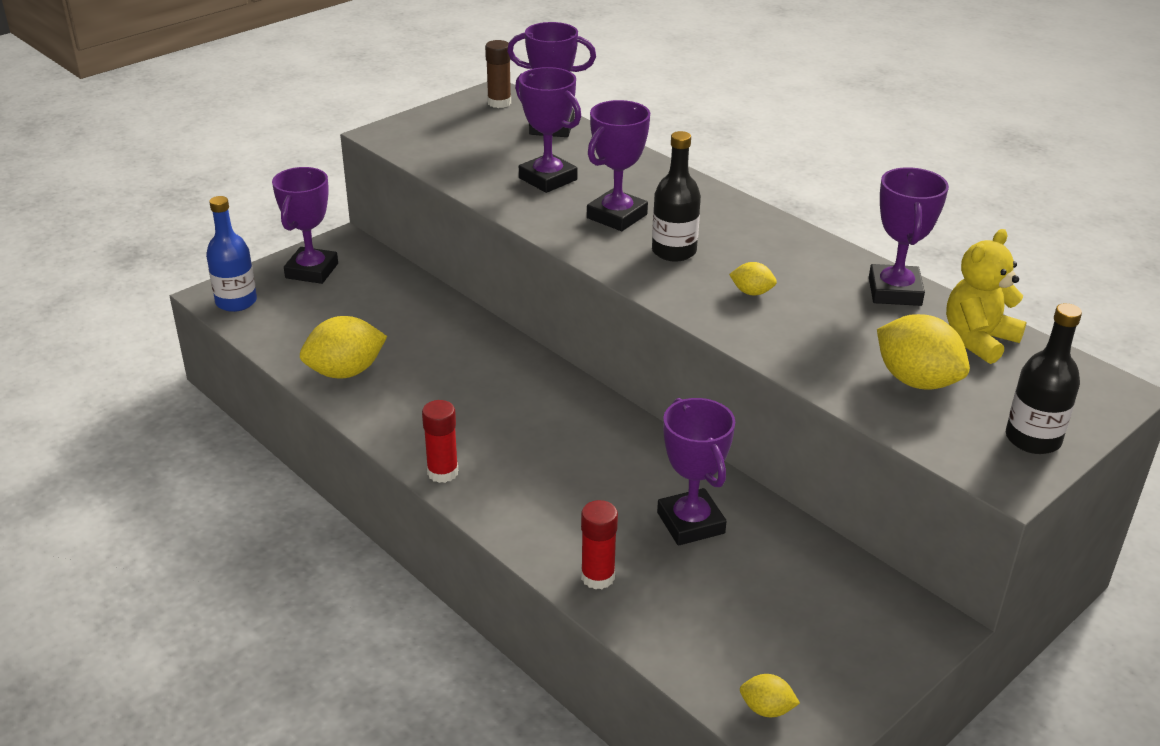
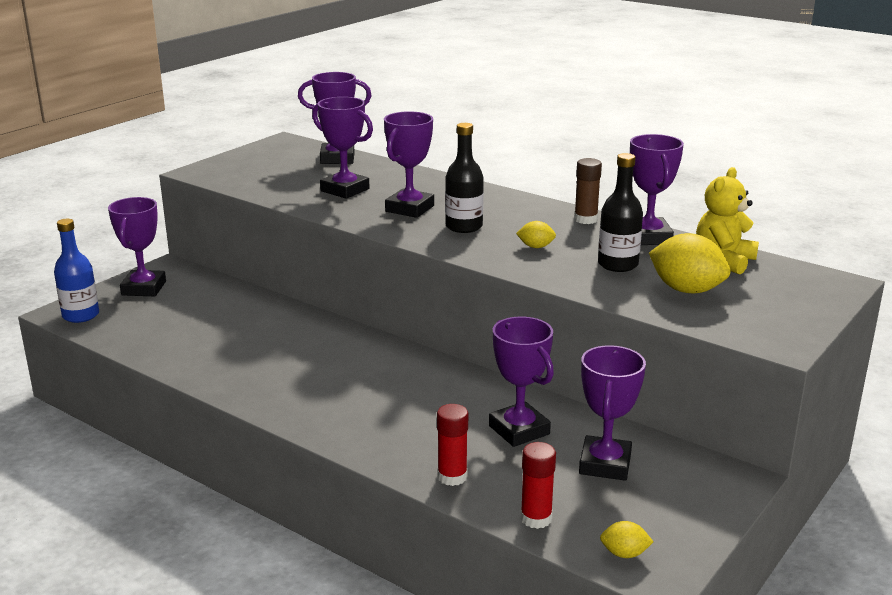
camera: 10 degrees left, 10 degrees down
(345, 372) = (191, 355): yellow lemon -> none
(442, 472) = (296, 417): red glue stick -> red glue stick (536, 518)
(499, 103) = (289, 146): brown glue stick -> brown glue stick (585, 219)
(778, 584) = (605, 464): none -> purple trophy
(1033, 439) = (790, 317): black bottle -> black bottle (617, 264)

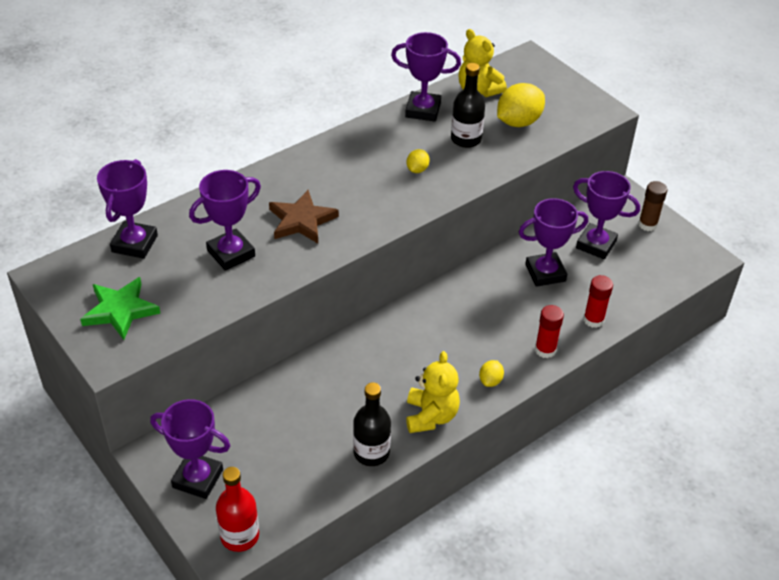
camera: 75 degrees left, 20 degrees up
(81, 315) = (240, 536): blue bottle -> red bottle
(246, 384) = (431, 416): none -> yellow teddy bear
(253, 166) = (120, 310): none -> green star
(409, 209) = (302, 221): purple trophy -> brown star
(464, 226) = (358, 198): black bottle -> black bottle (371, 452)
(536, 518) = (647, 292): red glue stick -> red glue stick (545, 350)
(585, 219) = (374, 130): brown glue stick -> brown glue stick (647, 224)
(624, 554) = (687, 264): yellow lemon -> yellow lemon (490, 381)

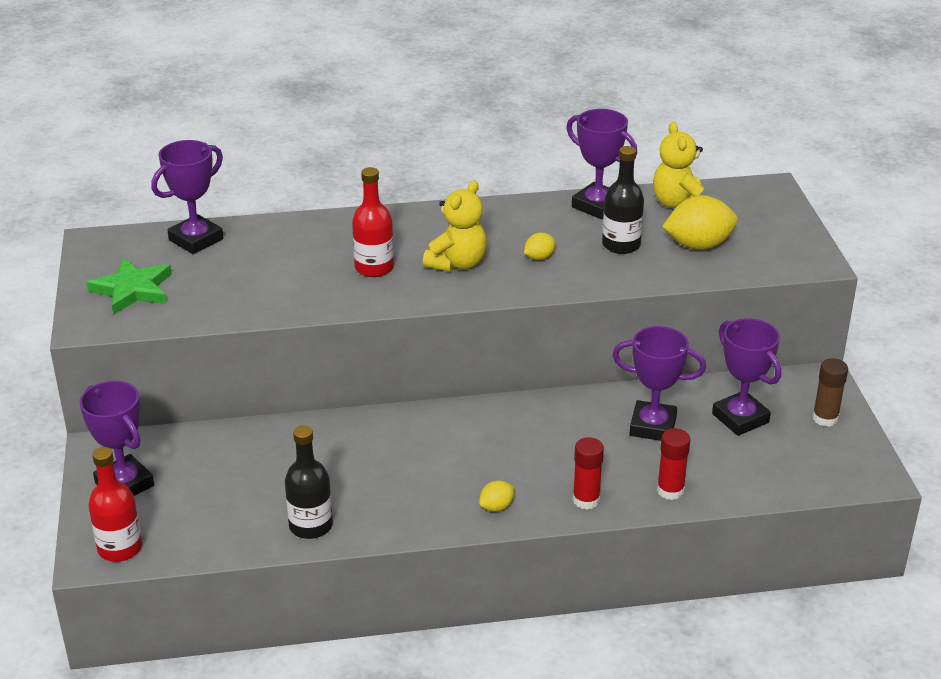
camera: 30 degrees right, 10 degrees down
(231, 253) = (278, 275): purple trophy -> none
(302, 221) = (374, 268): brown star -> red bottle
(431, 416) = (402, 516): yellow teddy bear -> yellow teddy bear (457, 263)

